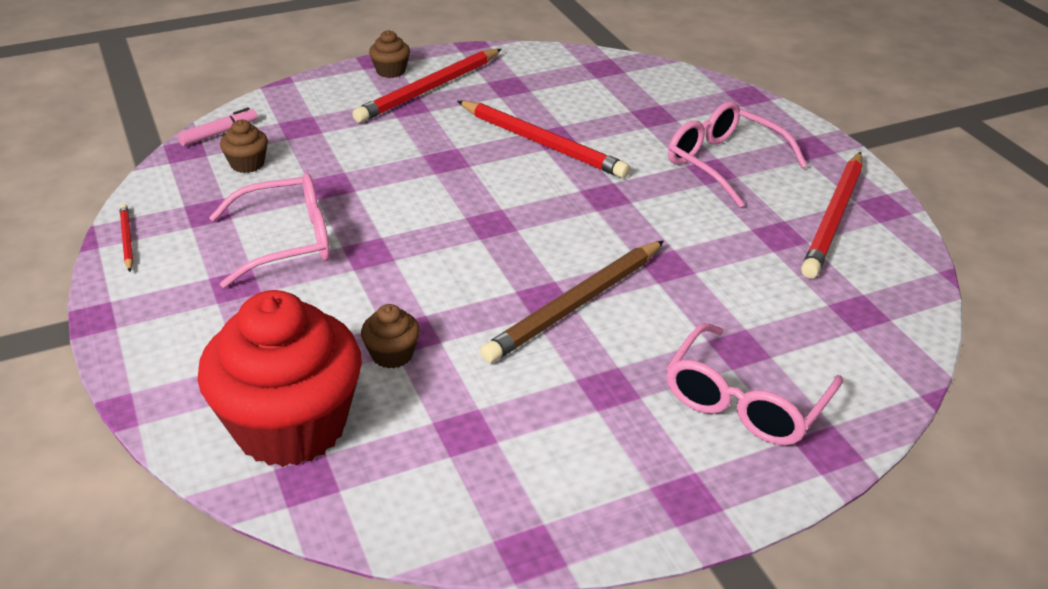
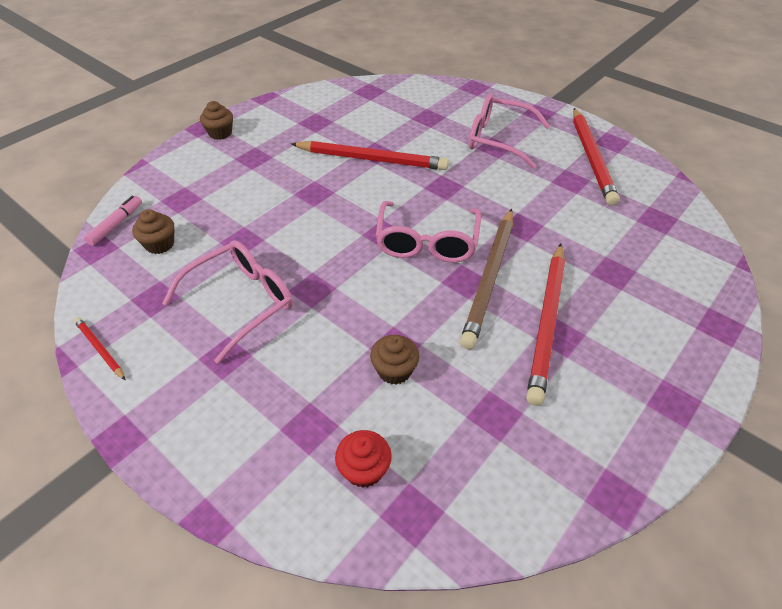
camera: 25 degrees left, 10 degrees up
(290, 426) = (364, 469): red cupcake -> red cupcake, size x0.41
(429, 89) = (260, 140): red pencil -> red pencil (547, 322)
(745, 402) = (649, 311): pink glasses -> pink glasses (427, 242)

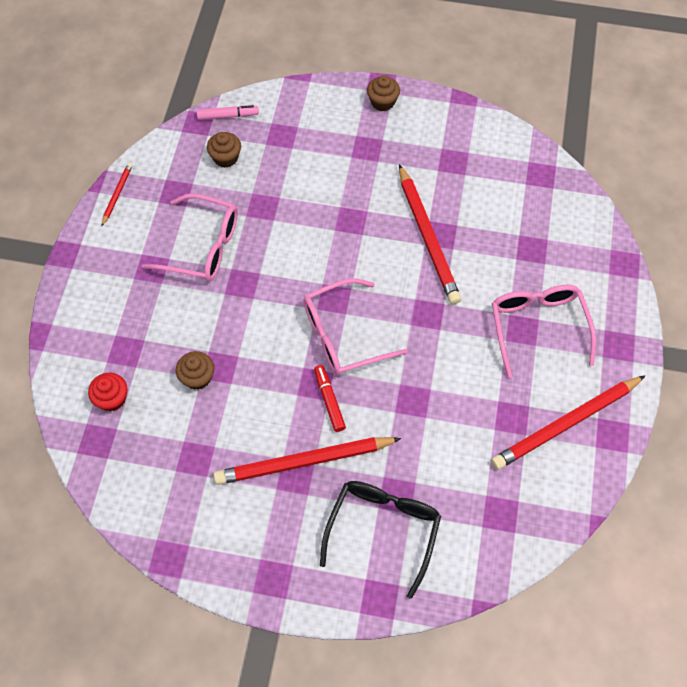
camera: 60 degrees right, 15 degrees up
(489, 278) = (329, 400): brown pencil -> red marker
(646, 294) = (383, 529): none -> black glasses

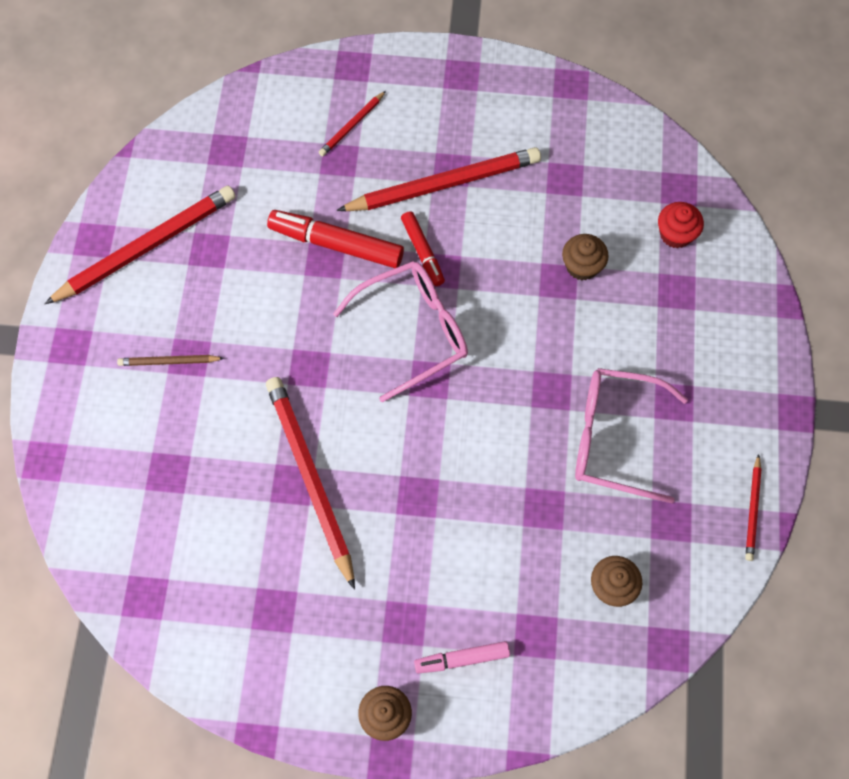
camera: 175 degrees right, 5 degrees up
(228, 116) = (625, 665): pink marker -> pink marker (462, 659)
(383, 529) = (352, 125): black glasses -> red pencil
(402, 413) = (336, 244): none -> red marker
(538, 327) = (169, 361): pink glasses -> brown pencil

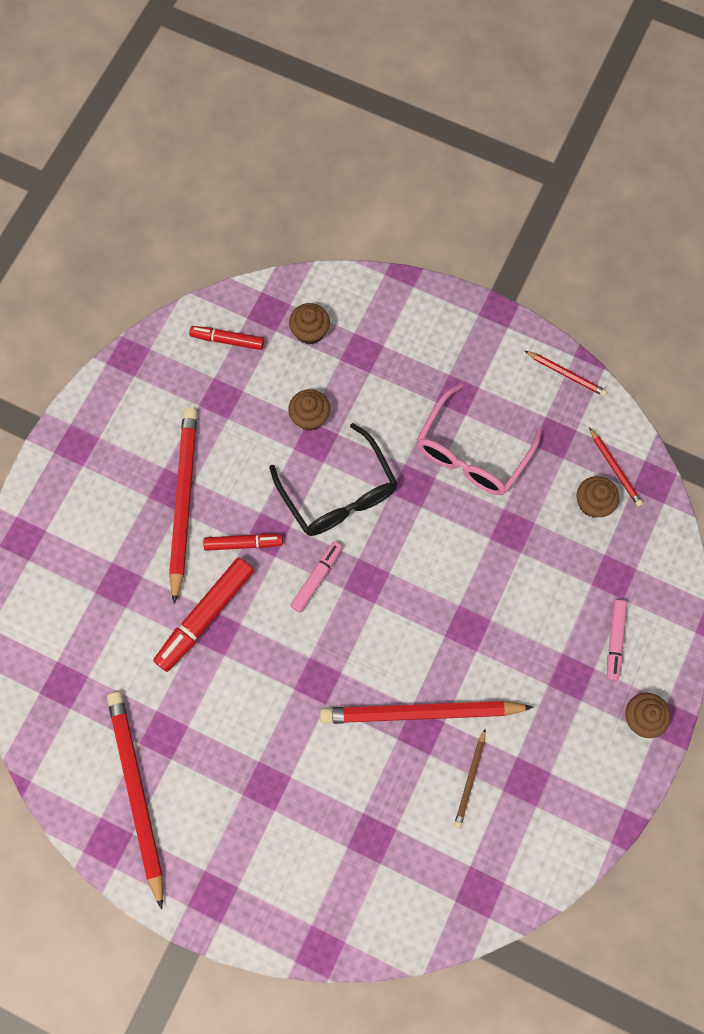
camera: 70 degrees left, 5 degrees up
(169, 361) = (264, 805): brown pencil -> brown pencil (470, 780)
(352, 125) = (88, 561): red pencil -> red pencil (615, 468)
(414, 331) = (316, 578): pink glasses -> pink marker
(511, 321) = (339, 493): none -> black glasses
(629, 163) = (227, 340): none -> red marker
(675, 234) = (310, 331): red cupcake -> brown cupcake

